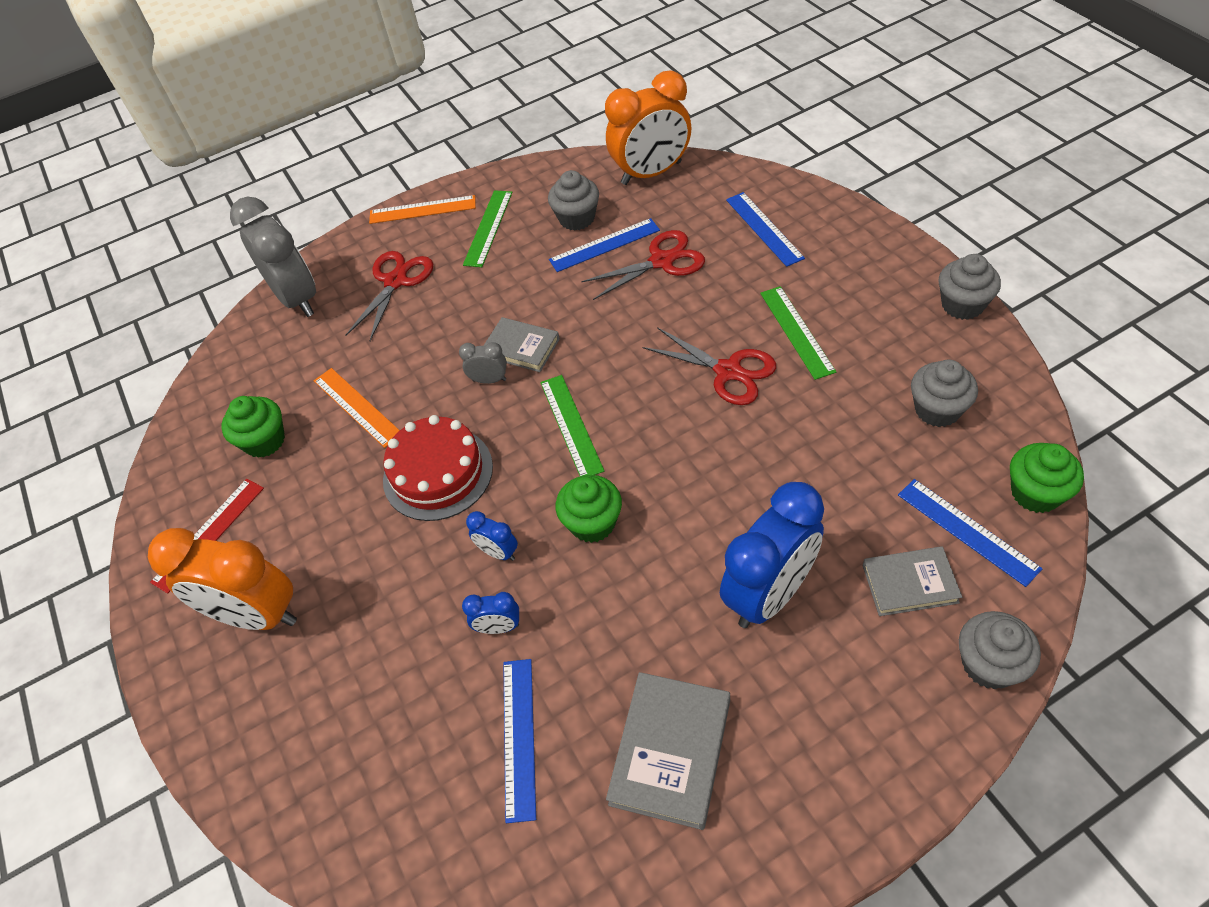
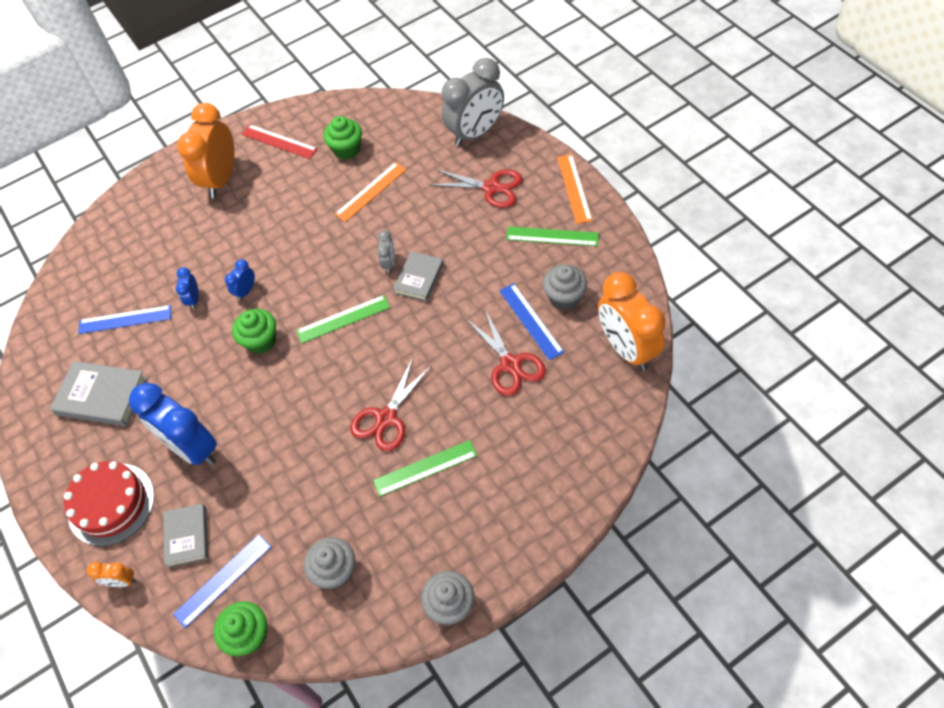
camera: 85 degrees right, 5 degrees up
(438, 473) = (311, 247): red cake -> red cake (111, 504)
(764, 228) = (551, 442): blue ruler -> none
(989, 664) = (122, 581): grey cupcake -> orange clock

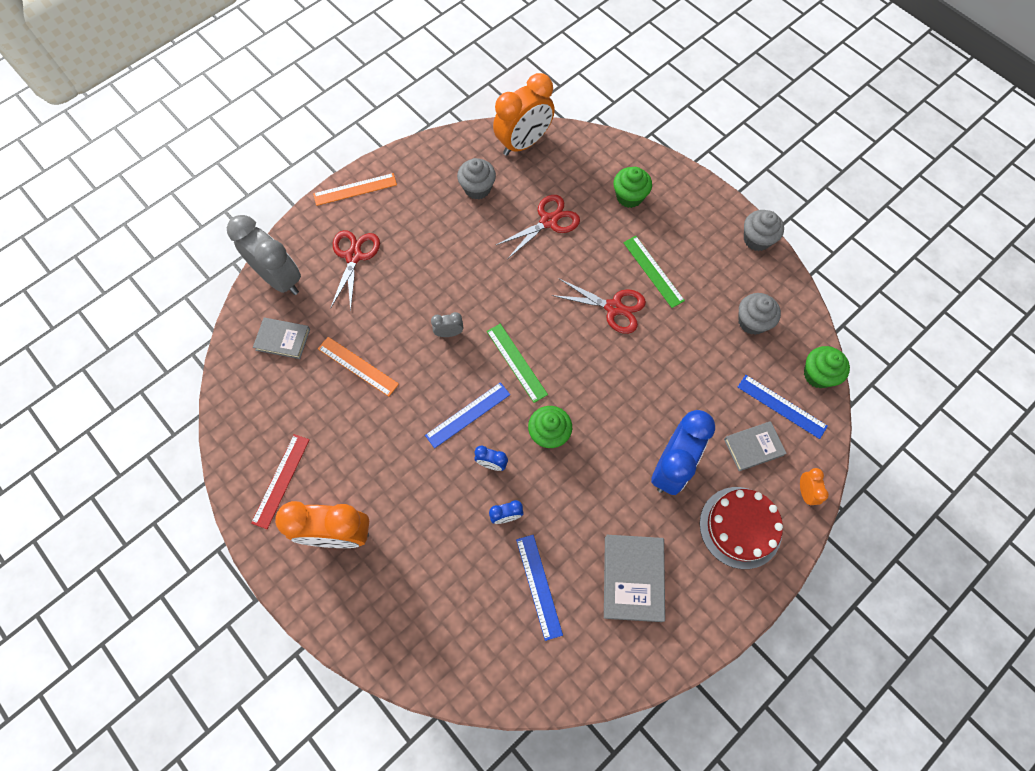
camera: 105 degrees left, 10 degrees up
(346, 149) = (297, 402): green cupcake -> green cupcake (629, 196)
(419, 278) = (465, 304): grey book -> grey book (283, 339)
(530, 321) = (504, 211): blue ruler -> blue ruler (468, 415)
(552, 236) = (412, 202): green ruler -> none

